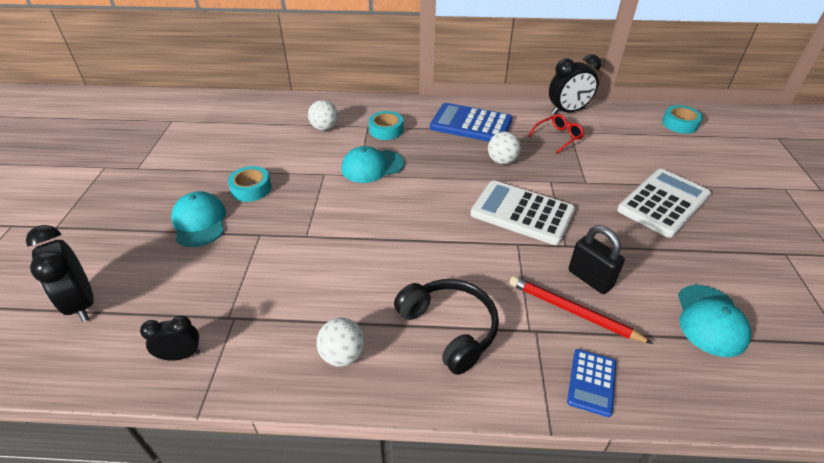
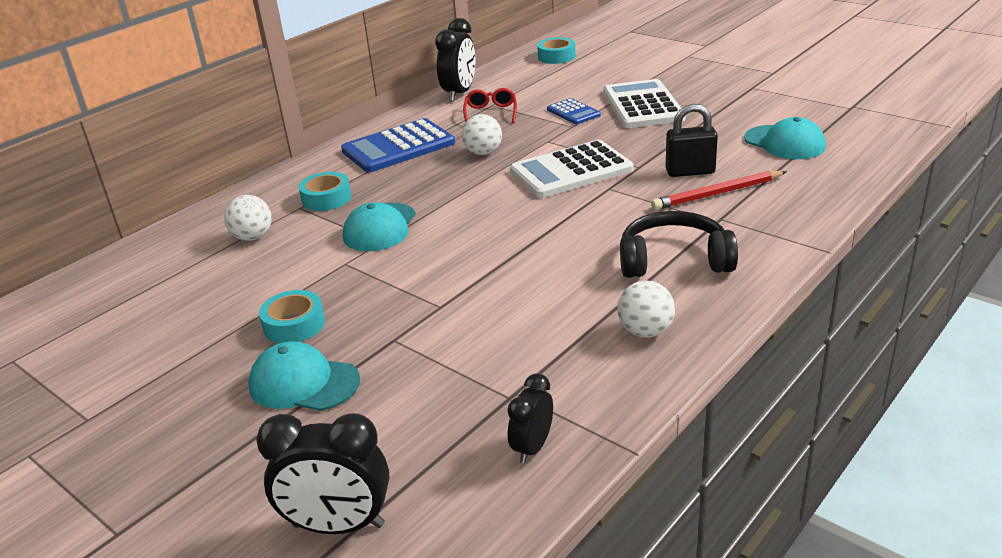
camera: 50 degrees left, 10 degrees down
(591, 382) = (796, 215): blue calculator -> blue calculator (573, 112)

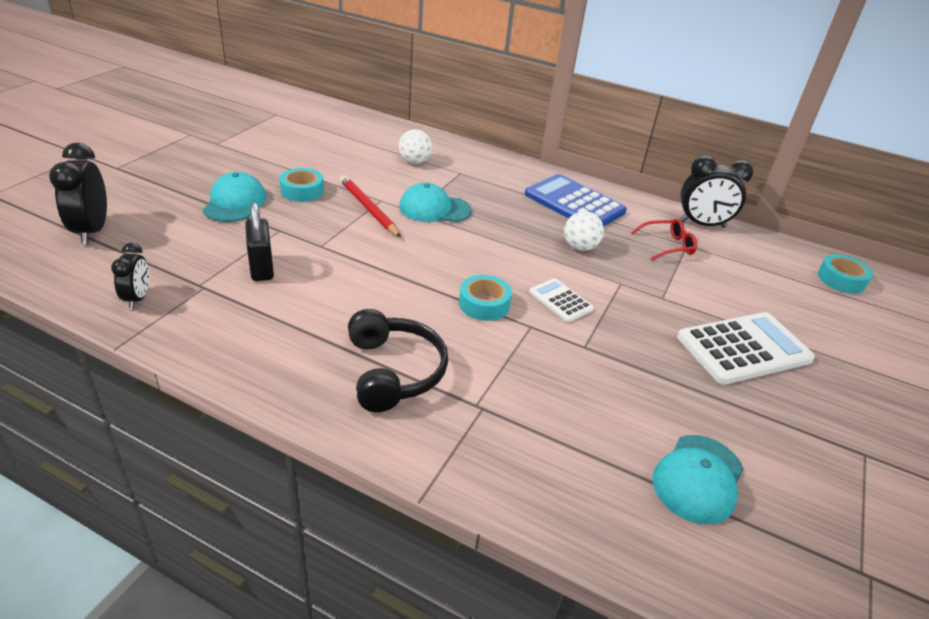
camera: 70 degrees right, 5 degrees up
(326, 198) = (476, 182): turquoise tape -> turquoise tape (484, 304)
(532, 447) = (138, 298): black clock -> black clock turned 75 degrees clockwise
(571, 171) = (560, 301): white calculator -> white calculator, size x0.53
(573, 112) = (697, 297): blue calculator -> none
(645, 331) = (274, 353): white ball -> none
(690, 172) = (585, 386): black padlock -> black padlock (261, 268)
(717, 193) = (539, 407): red pencil -> red pencil (368, 208)

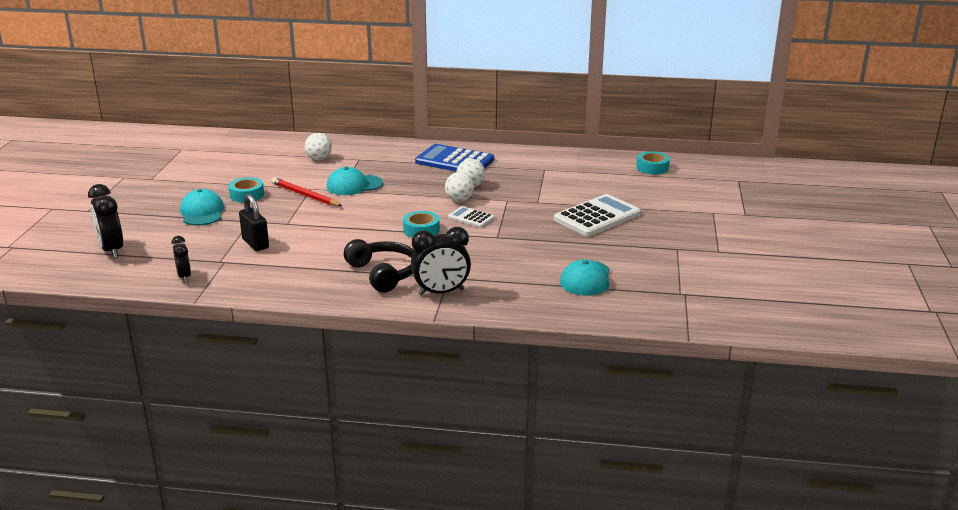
camera: 15 degrees left, 10 degrees down
(556, 266) = (459, 200): none -> white ball
(668, 245) = (531, 172): red glasses -> none
(702, 224) = (551, 155): black clock -> black clock (441, 292)

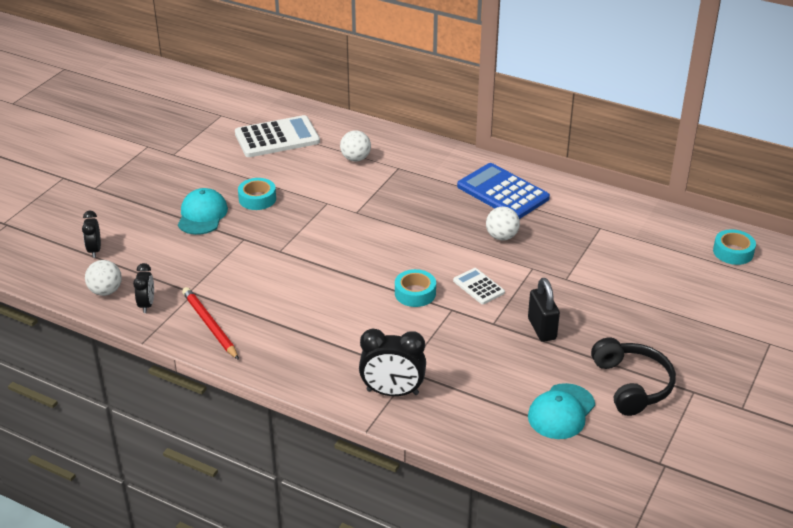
camera: 20 degrees right, 10 degrees up
(111, 250) = (94, 250): black clock -> black clock, size x0.60
(255, 244) = (235, 274): black padlock -> black padlock (542, 329)
(305, 195) = (316, 212): red pencil -> red pencil (210, 325)
(354, 185) = (374, 208): turquoise cap -> none
(383, 273) = (345, 349): black headphones -> black headphones (632, 385)
(459, 200) = (478, 256): white ball -> white ball (106, 291)
(597, 217) = (624, 318): white calculator -> white calculator (277, 138)

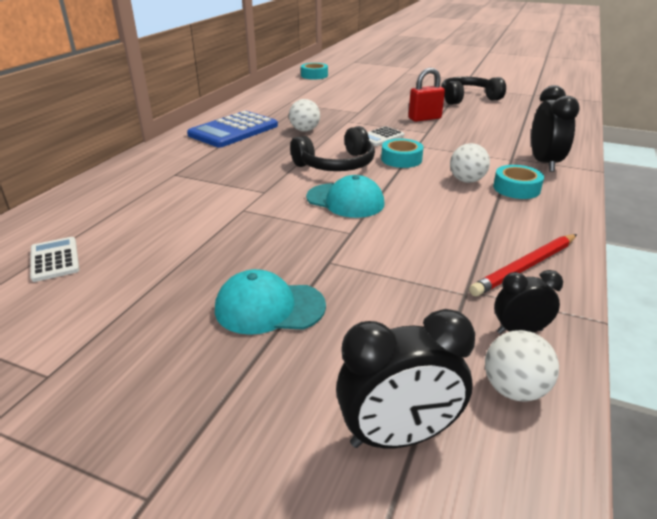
camera: 95 degrees left, 5 degrees down
(94, 250) = (398, 436): black clock -> black clock, size x1.68
(257, 199) = (227, 260): turquoise tape -> turquoise tape (516, 188)
(277, 138) = (55, 259): white calculator -> white calculator, size x0.53
(355, 158) = (144, 198): white ball -> white ball (466, 180)
(407, 252) = (336, 164): none -> black headphones
(542, 329) = (424, 118): black padlock -> red padlock
(561, 412) = (511, 114): turquoise cap -> turquoise cap (345, 201)

